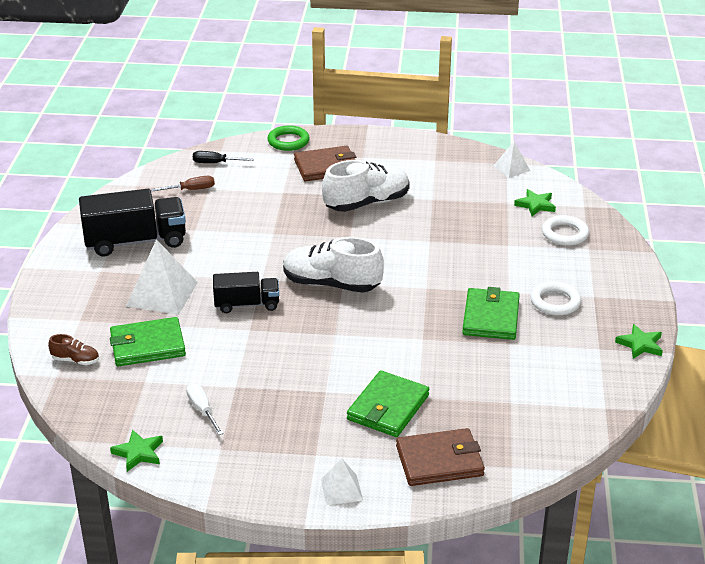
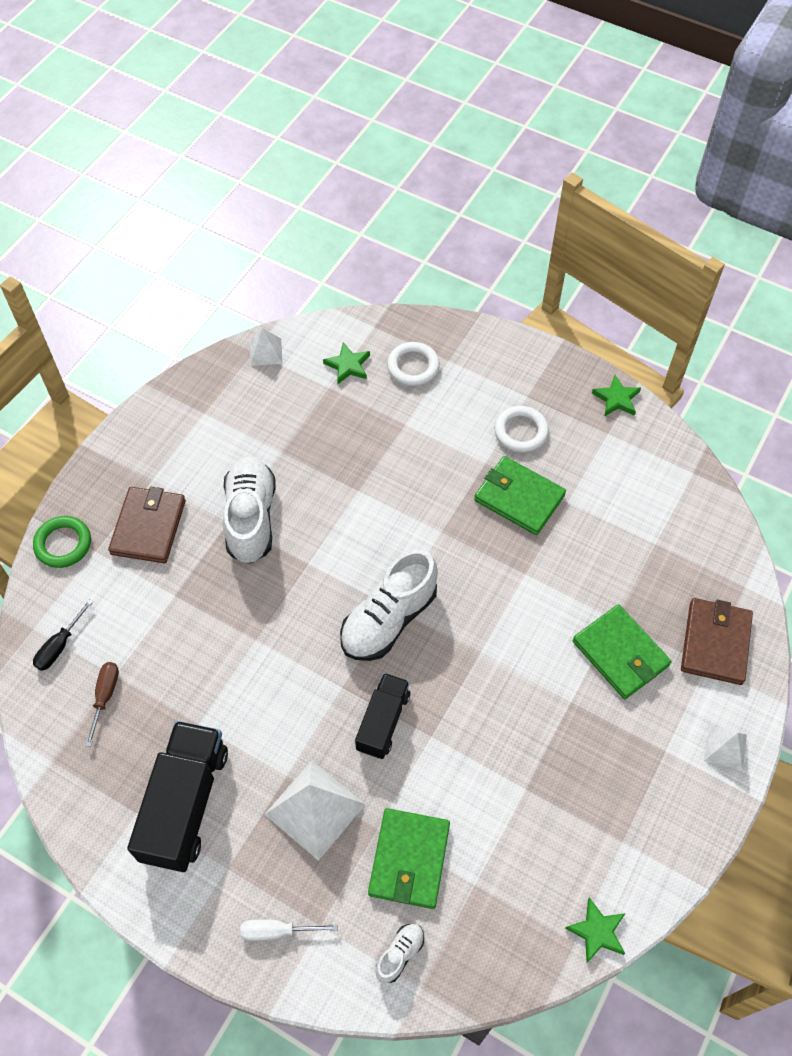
camera: 65 degrees left, 25 degrees up
(75, 360) = (400, 954): brown shoe -> white shoe
(202, 409) = (551, 838): white screwdriver -> white screwdriver (276, 931)

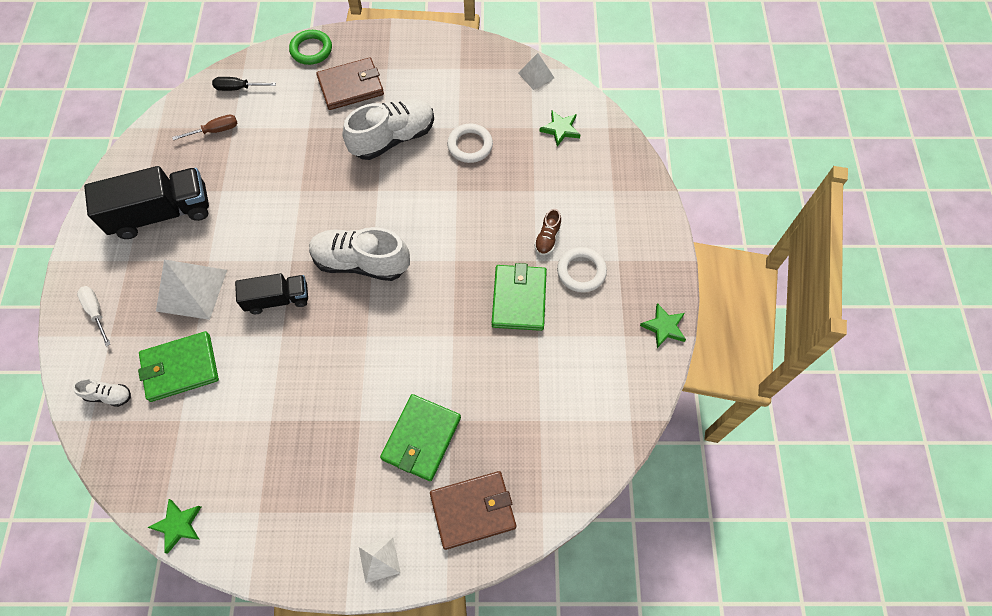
camera: 60 degrees right, 5 degrees up
(413, 367) = (589, 170): white ring -> white ring (470, 145)
(467, 440) = (547, 238): none -> brown shoe

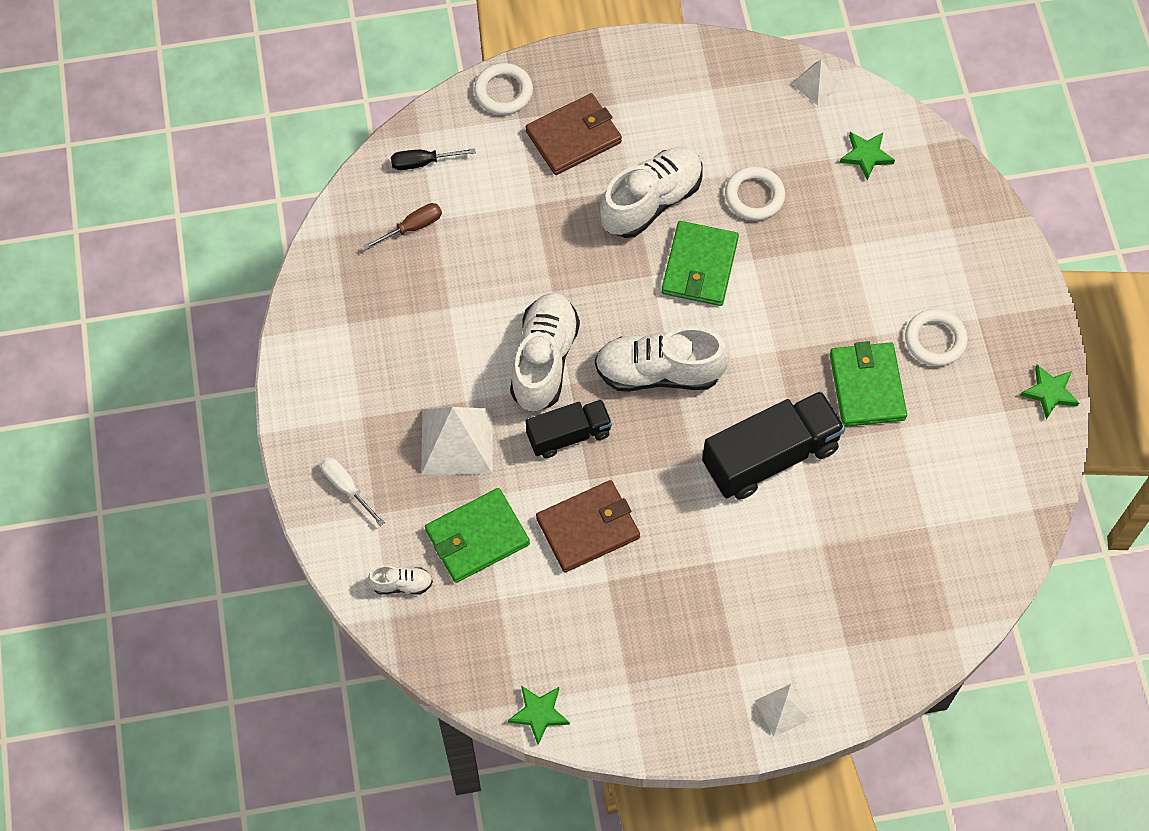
camera: 10 degrees left, 0 degrees up
(162, 213) = (382, 350): black truck -> black truck (770, 456)
(278, 240) = (544, 360): none -> white shoe
(311, 50) = (503, 92): green ring -> white ring
(421, 438) = (793, 570): green wallet -> green wallet (699, 266)
(473, 510) = (874, 639): brown wallet -> brown wallet (588, 528)
(547, 238) = (883, 304): brown shoe -> none

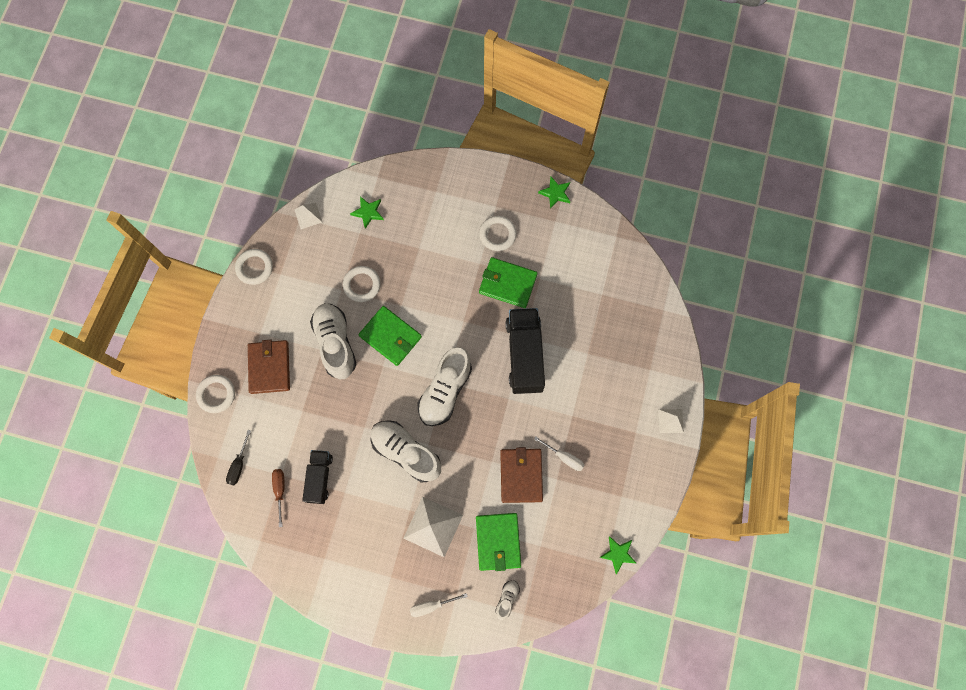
camera: 65 degrees left, 10 degrees up
(569, 435) = (459, 460): black truck -> black truck (319, 478)
(645, 577) = (564, 457): none -> white screwdriver
(703, 54) = (255, 268): none -> white ring

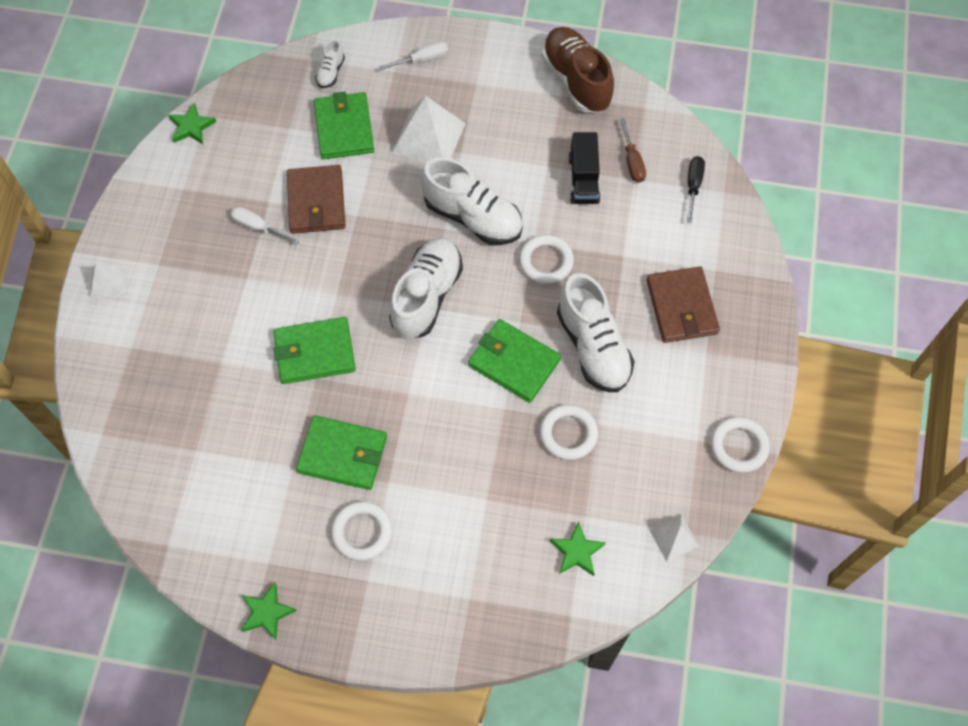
camera: 175 degrees right, 10 degrees down
(216, 394) = (747, 267): white ring -> white ring (546, 261)
(309, 572) = (576, 80): none -> brown shoe
(524, 355) = (314, 352): black truck -> green wallet

